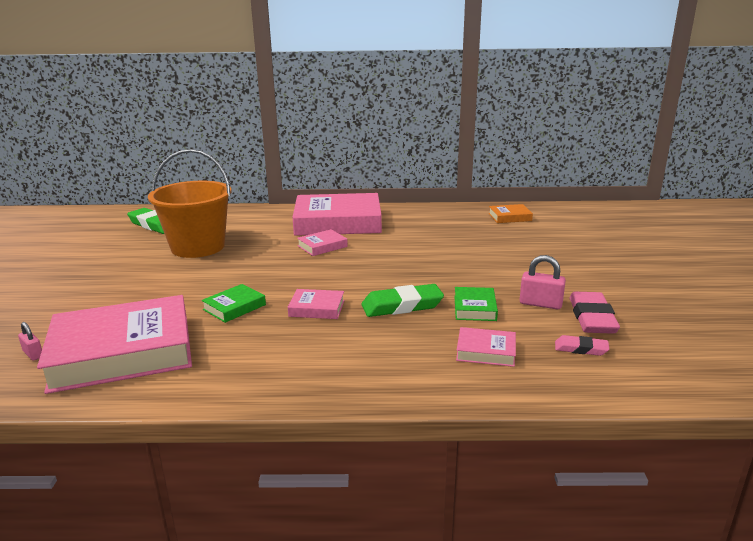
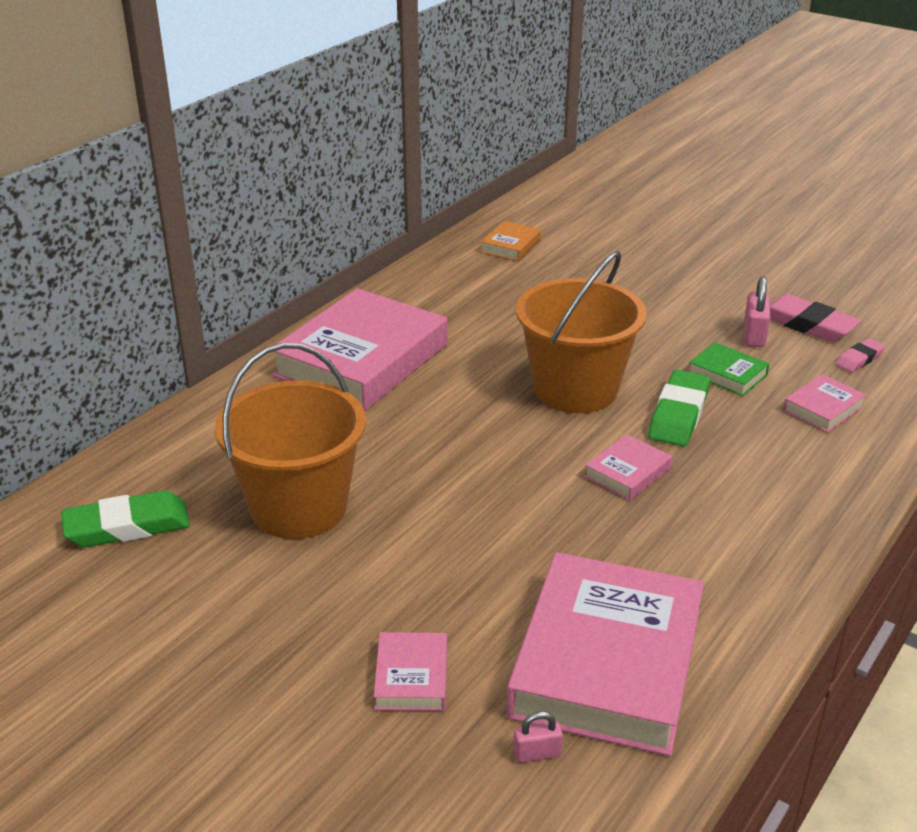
camera: 55 degrees left, 10 degrees up
(234, 307) = (560, 534): green book -> none
(322, 246) = (436, 403): pink book -> pink book (411, 677)
(385, 272) = (575, 389): none -> orange bucket
(540, 304) = (754, 335): pink padlock -> pink padlock turned 45 degrees counterclockwise

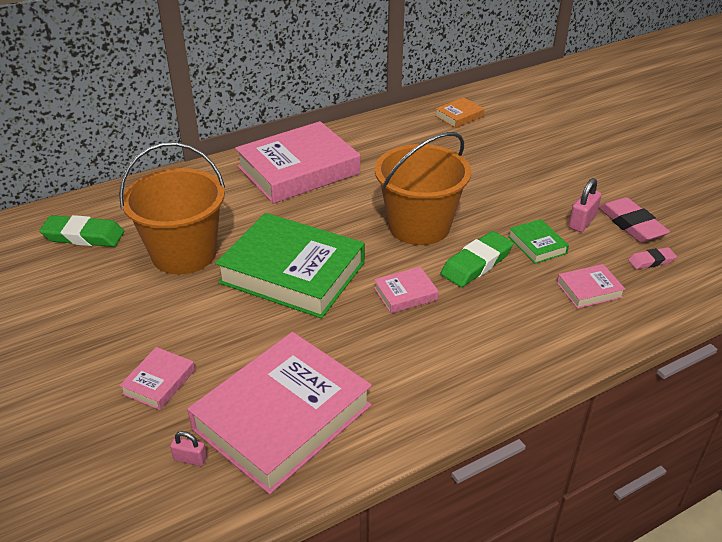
camera: 25 degrees right, 5 degrees up
(467, 488) = (292, 272): none -> green book

